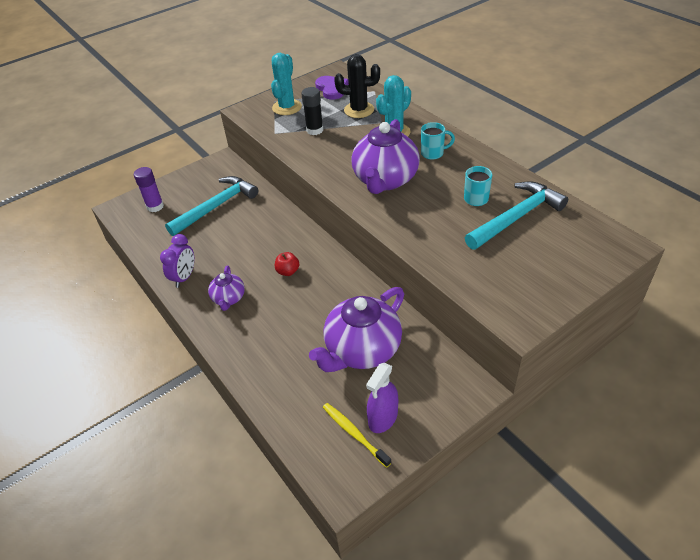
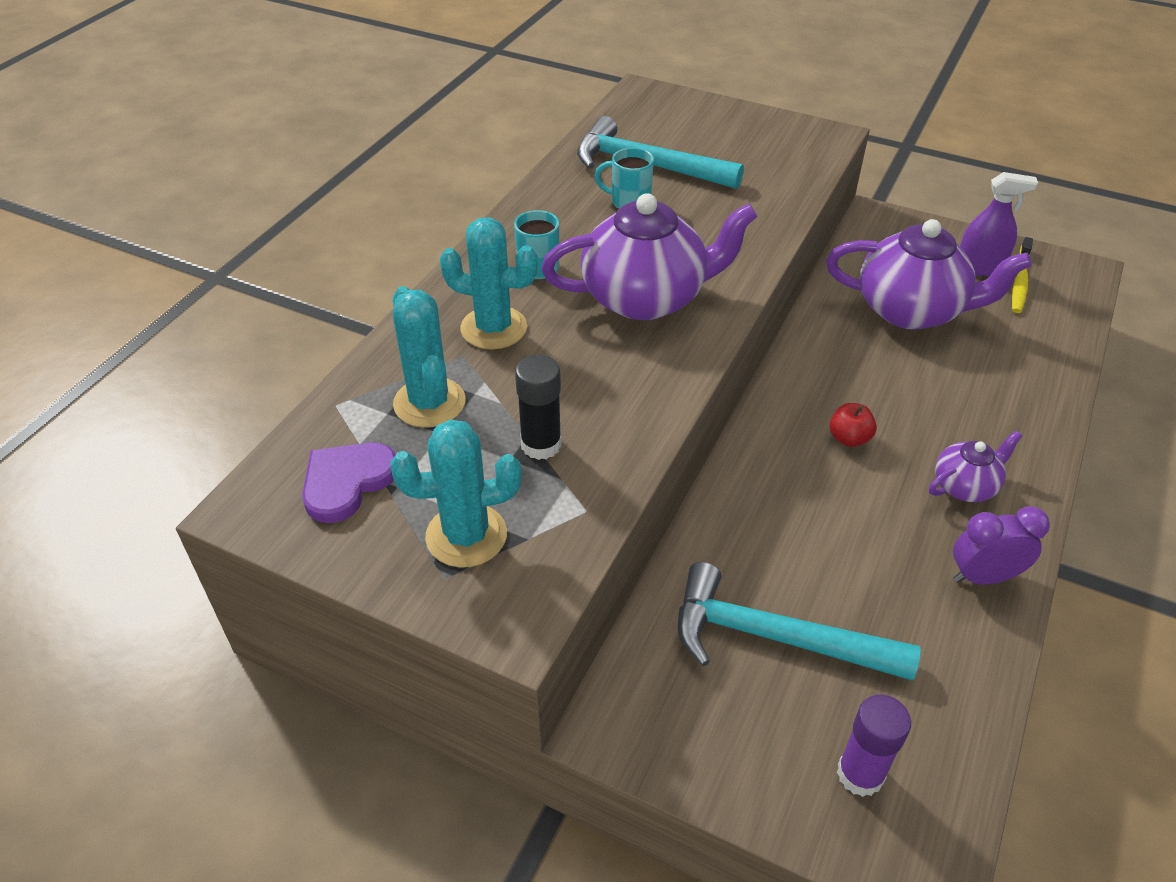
camera: 120 degrees left, 0 degrees up
(359, 110) = (429, 403): black cactus -> turquoise cactus

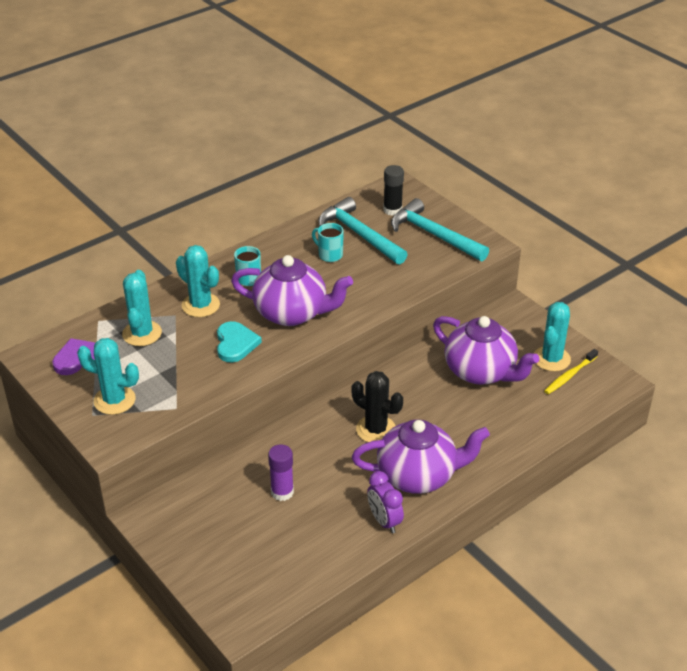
camera: 25 degrees right, 5 degrees down
(541, 445) = (179, 371): black glue stick -> black glue stick (392, 210)
(598, 370) = (235, 344): none -> turquoise heart
(773, 637) = (251, 508): turquoise hammer -> turquoise hammer (433, 234)
(849, 438) = (376, 429): red apple -> black cactus
(860, 774) = (241, 578): purple glue stick -> purple glue stick (282, 492)
(965, 486) = (418, 475): purple teapot -> purple teapot, size x1.96
(979, 267) = (551, 359): purple spray bottle -> turquoise cactus
(983, 576) = (384, 521): purple clock -> purple clock turned 135 degrees counterclockwise

